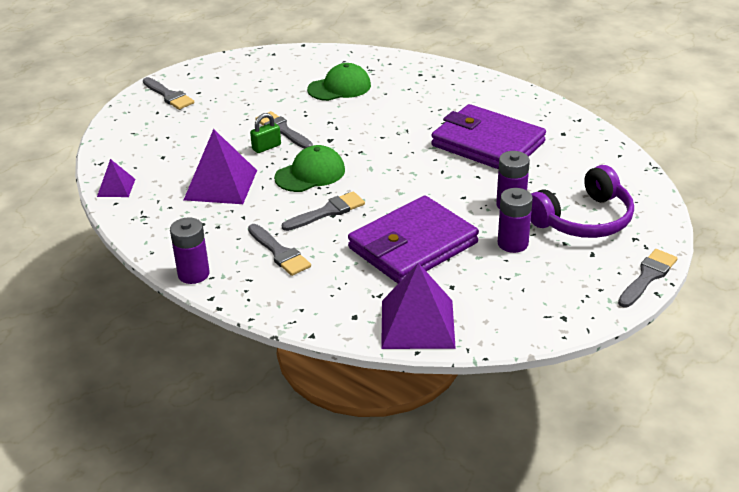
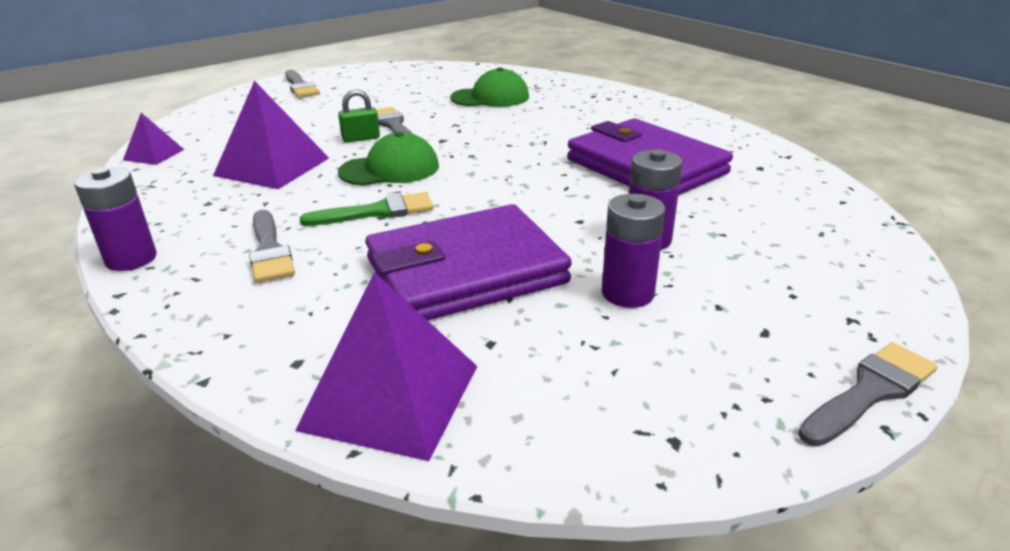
camera: 15 degrees right, 5 degrees down
(327, 212) = (377, 212): grey brush -> green brush
(583, 219) = (762, 277): purple headphones -> none

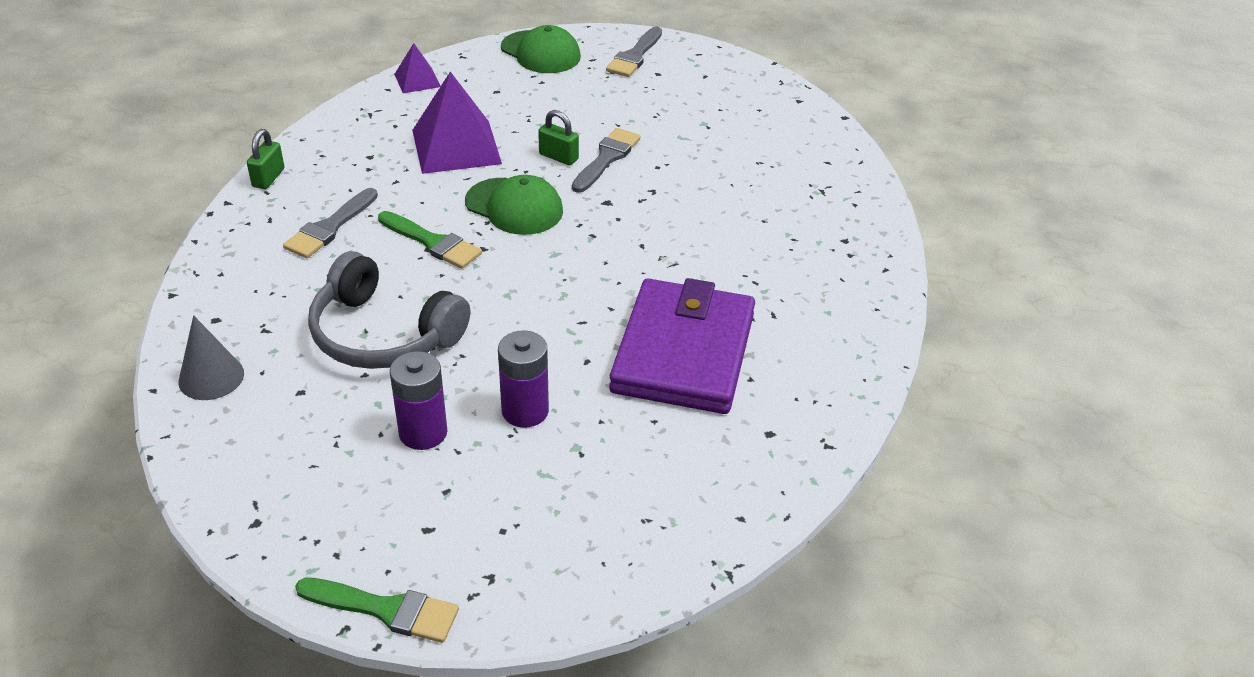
camera: 50 degrees right, 10 degrees up
(131, 259) = (268, 178): purple battery -> green padlock
(391, 396) = (211, 377): purple pyramid -> grey cone
(466, 271) = (383, 334): purple wallet -> grey headphones
(490, 97) = (749, 176): green cap -> green cap (540, 52)
(870, 391) = (386, 610): grey brush -> green brush

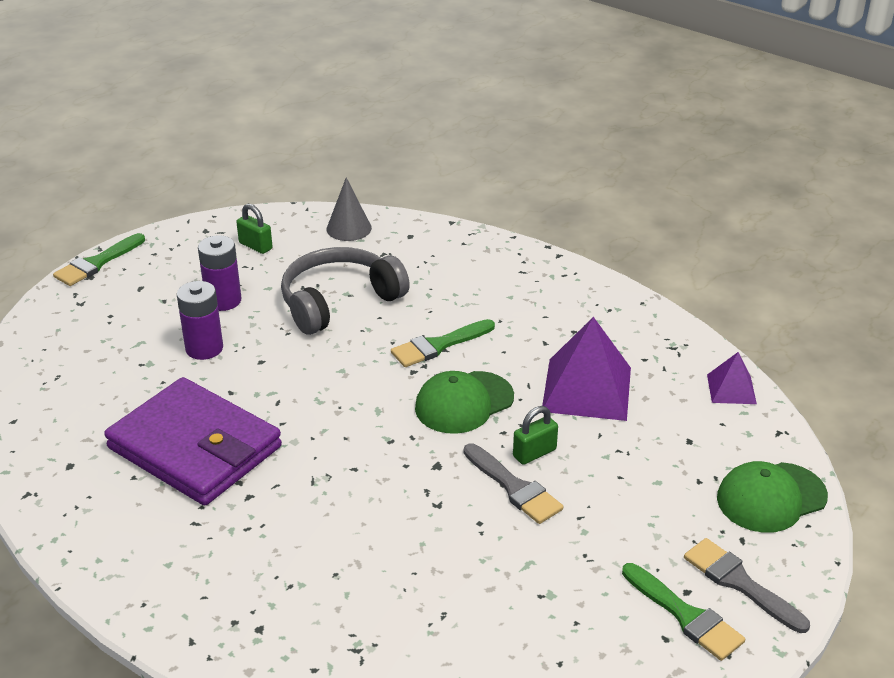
camera: 115 degrees right, 5 degrees down
(268, 178) = (584, 278): green padlock -> green padlock (255, 246)
(329, 227) = (493, 297): grey brush -> none
(680, 71) = (685, 616): none -> green brush

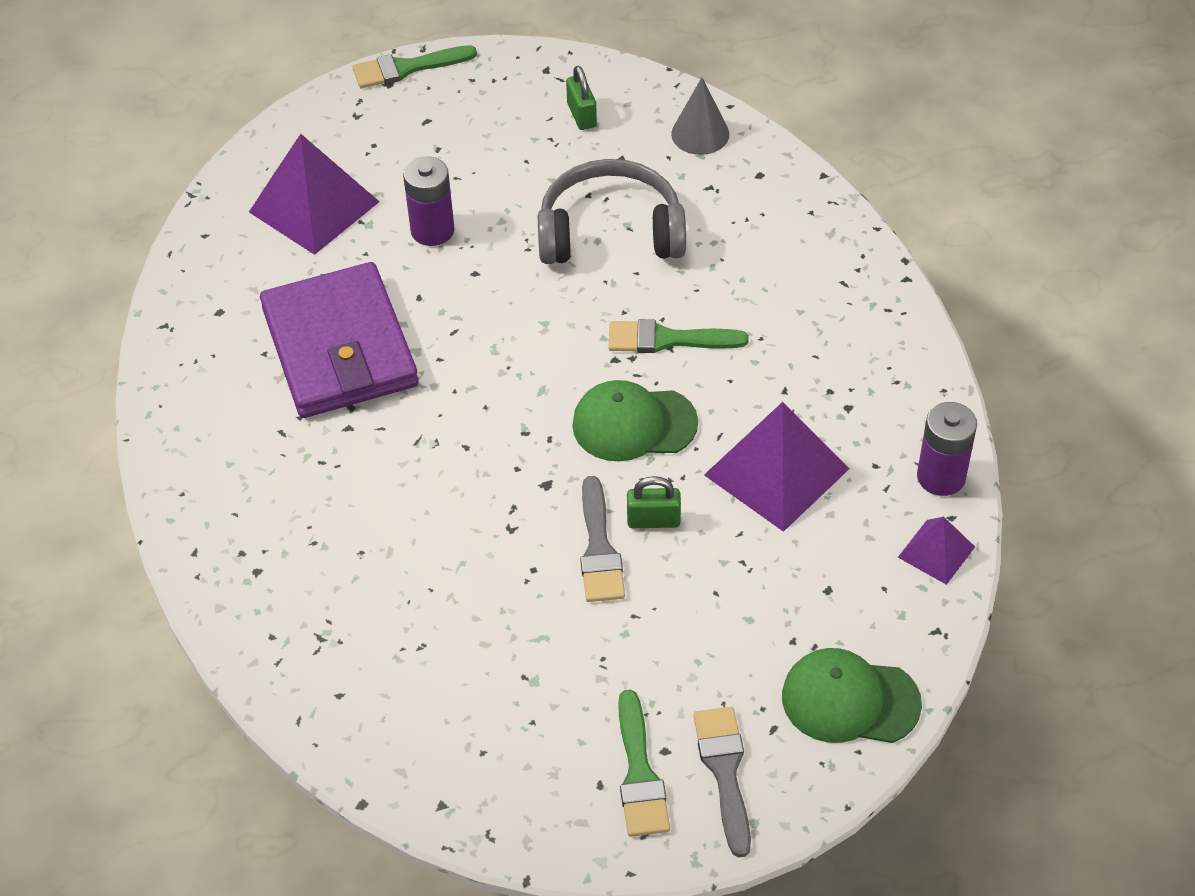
camera: 35 degrees right, 15 degrees up
(94, 368) = (314, 206): none -> purple pyramid
(223, 301) = (495, 176): purple battery -> purple battery (941, 477)

